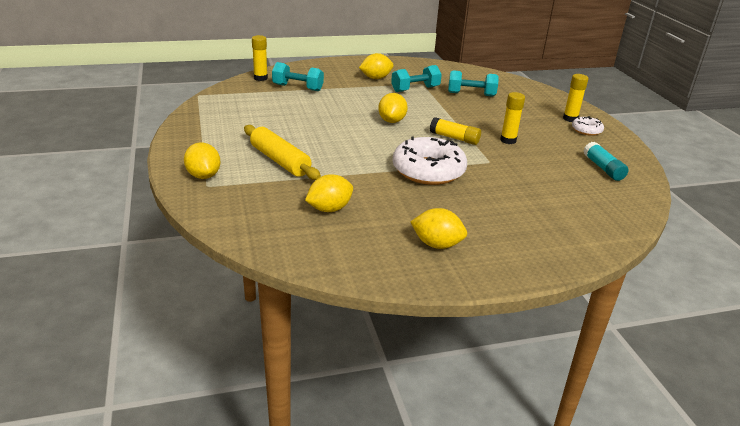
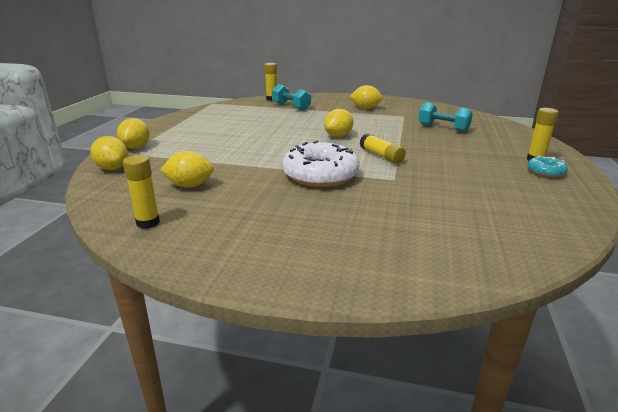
camera: 30 degrees right, 5 degrees down
(280, 161) = (205, 147): yellow rolling pin -> none
(415, 89) = (391, 119): turquoise dumbbell -> none
(437, 244) = (240, 234): yellow lemon -> yellow lemon (112, 168)
(508, 140) = (437, 166): yellow glue stick -> yellow glue stick (148, 223)
(586, 130) = (545, 172): white donut -> turquoise donut
(603, 168) = (528, 208): turquoise glue stick -> none

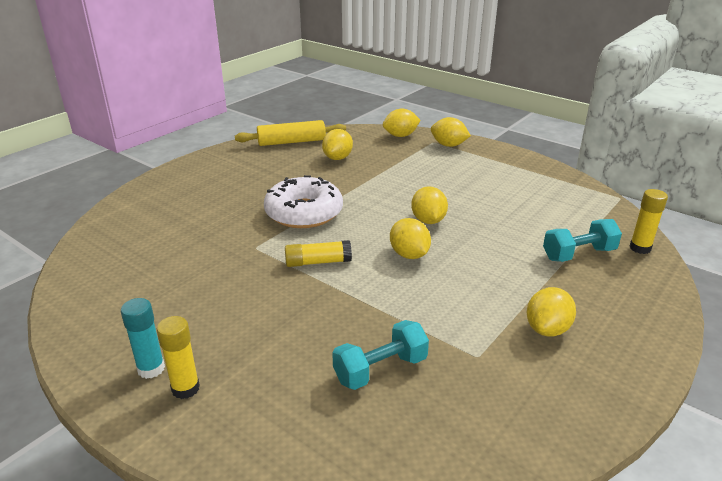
camera: 115 degrees right, 5 degrees up
(148, 223) = (291, 142): yellow glue stick -> yellow rolling pin
(288, 137) = (428, 220): none -> yellow lemon
(545, 172) = (151, 369): turquoise donut -> turquoise glue stick

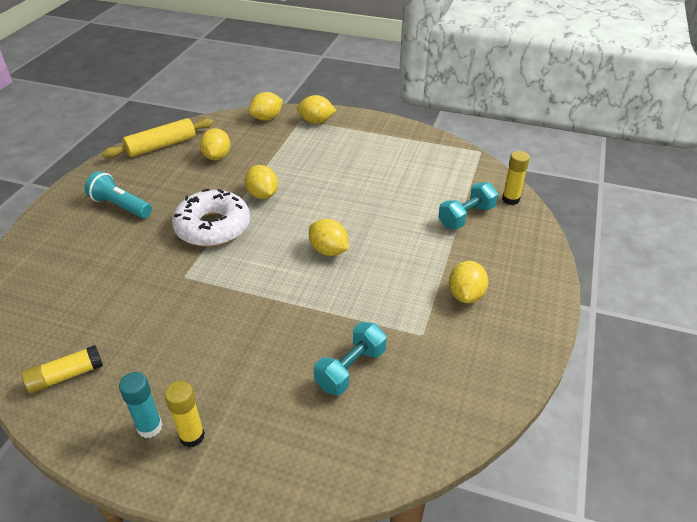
camera: 20 degrees left, 10 degrees up
(230, 181) = (120, 206): none -> turquoise flashlight
(318, 262) = (251, 278): yellow glue stick -> yellow glue stick (66, 376)
(428, 220) = (331, 210): yellow lemon -> yellow lemon (262, 195)

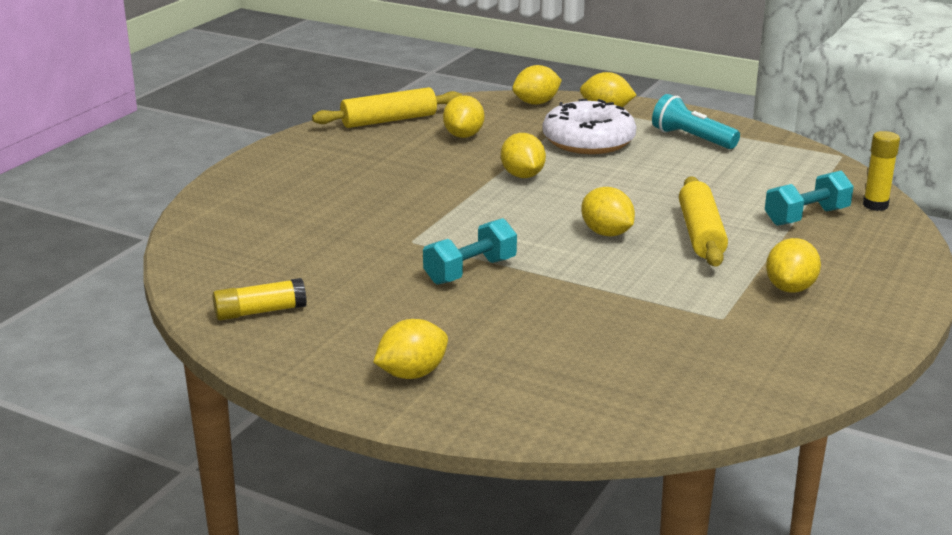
camera: 10 degrees right, 15 degrees down
(120, 206) = (332, 172): turquoise flashlight -> turquoise flashlight (692, 138)
(149, 427) = (360, 362): turquoise glue stick -> none
(192, 436) = (412, 374): yellow glue stick -> yellow lemon
(213, 227) = (452, 200): white donut -> white donut (588, 141)
(350, 369) = (621, 338): turquoise dumbbell -> turquoise dumbbell (470, 271)
(396, 243) = (701, 234): none -> yellow rolling pin

